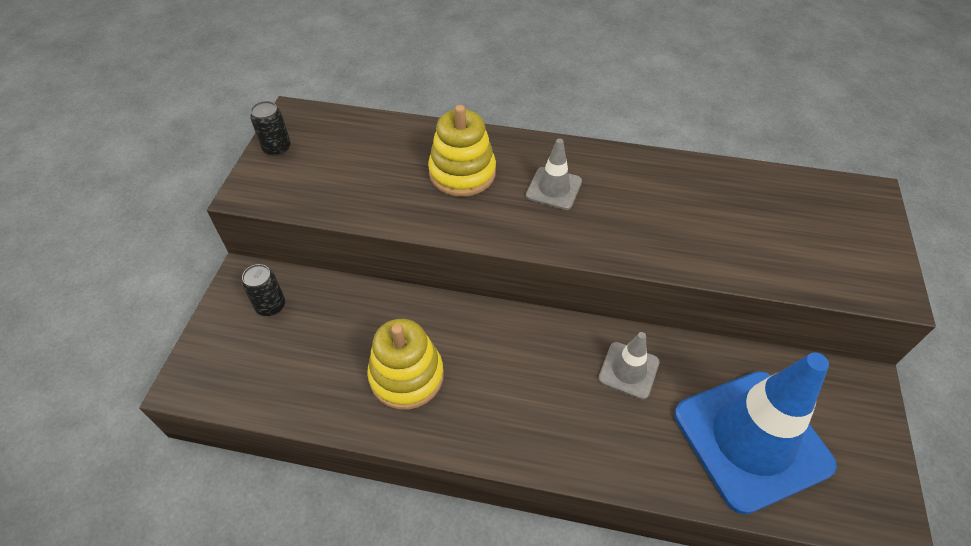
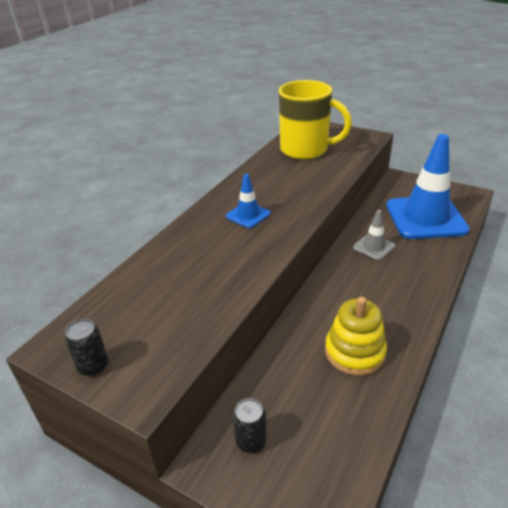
camera: 70 degrees left, 15 degrees down
(462, 173) = (207, 252): yellow stacking toy -> none
(554, 188) = (248, 215): grey traffic cone -> blue traffic cone
(773, 210) = (306, 150): none -> yellow mug

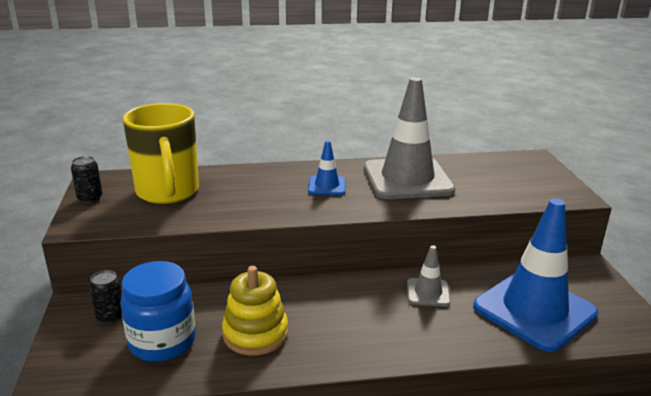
camera: 50 degrees right, 10 degrees down
(280, 178) = (407, 179): none -> grey traffic cone
(306, 150) = (481, 173): yellow mug -> yellow mug (168, 192)
(321, 416) = (162, 342): none -> blue jar

